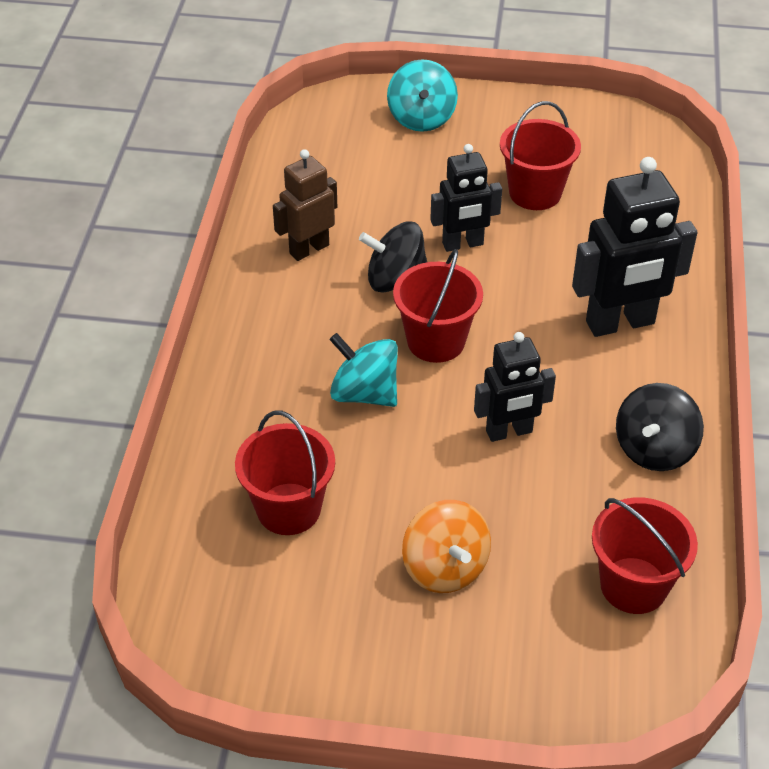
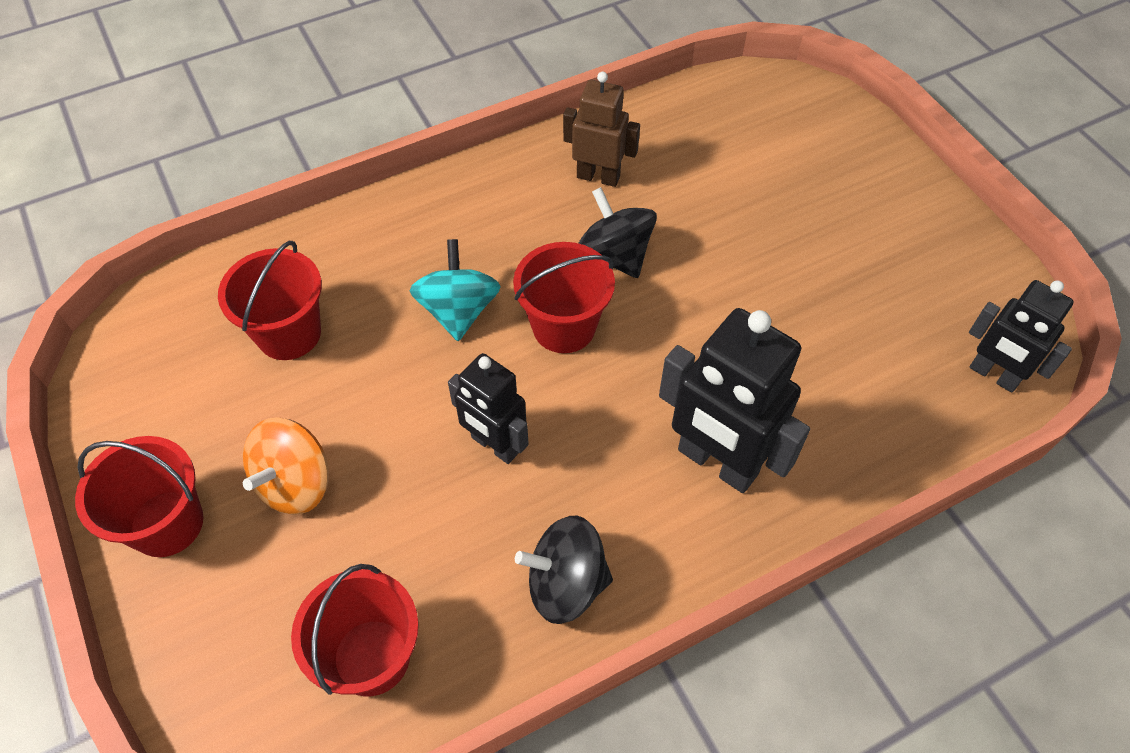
camera: 55 degrees right, 10 degrees up
(421, 118) = (845, 156): turquoise spinning top -> none
(463, 244) = (707, 278): black robot -> black robot (993, 375)
(535, 193) = (833, 295): red bucket -> red bucket (167, 523)

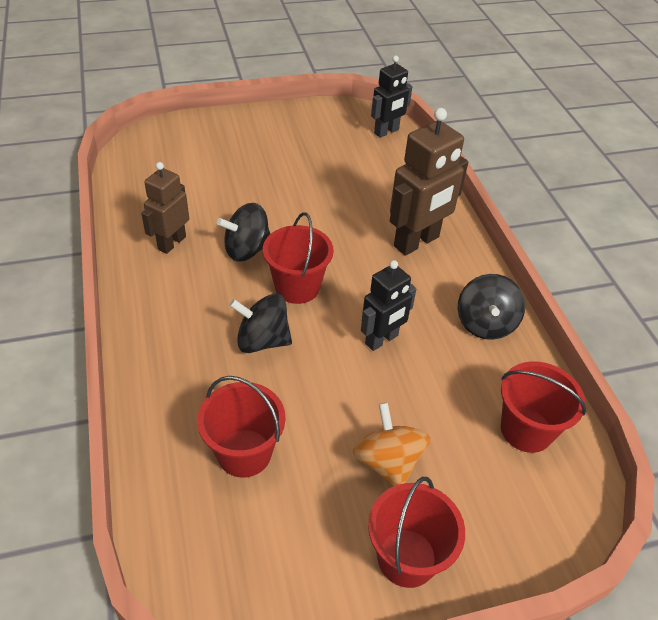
camera: 80 degrees left, 10 degrees down
(295, 483) = (388, 461): orange spinning top -> orange spinning top turned 150 degrees counterclockwise
(458, 311) = (262, 340): turquoise spinning top -> black spinning top
(717, 462) = (417, 242): black robot -> brown robot

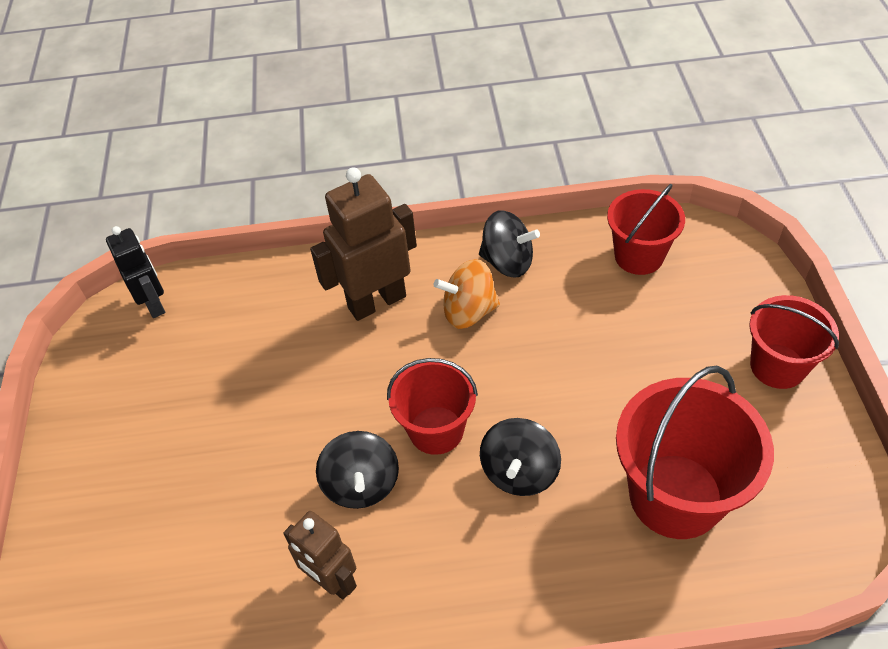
camera: 75 degrees left, 5 degrees up
(244, 453) = (675, 495): red bucket -> red bucket, size x1.57
(382, 340) = (525, 354): black robot -> none
(388, 461) = (679, 368): orange spinning top -> orange spinning top (468, 311)
(417, 242) = (376, 301): brown robot -> brown robot turned 90 degrees counterclockwise

